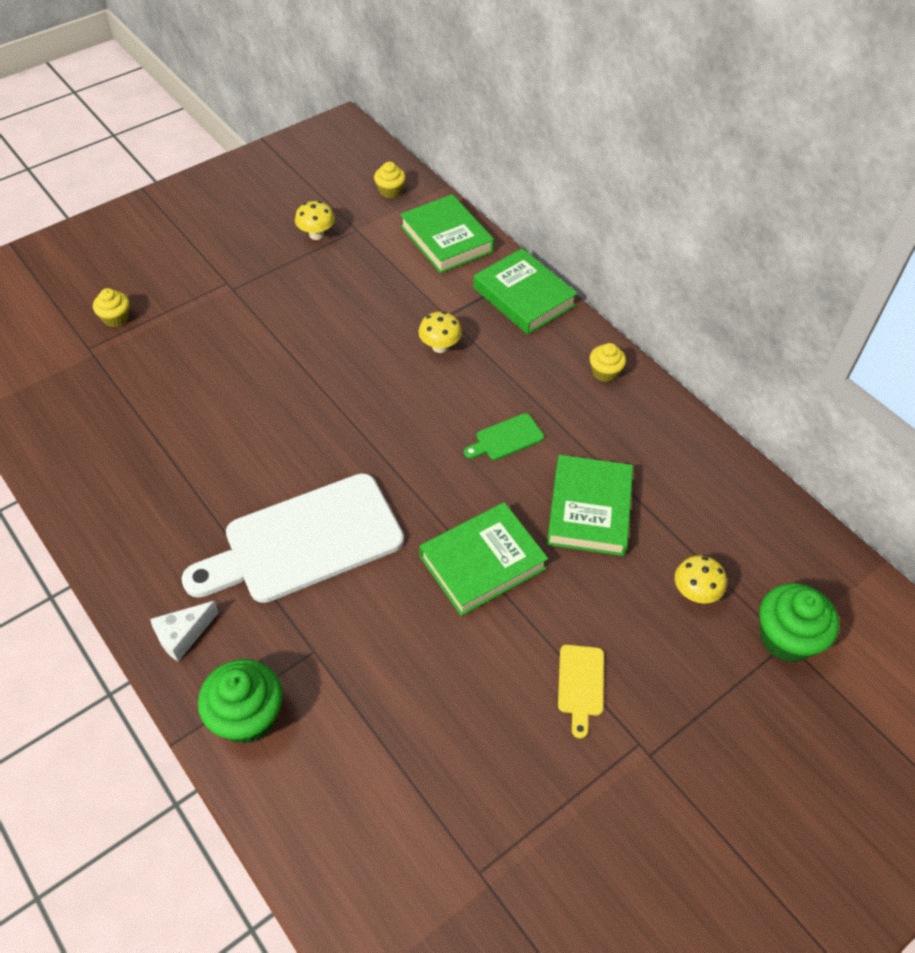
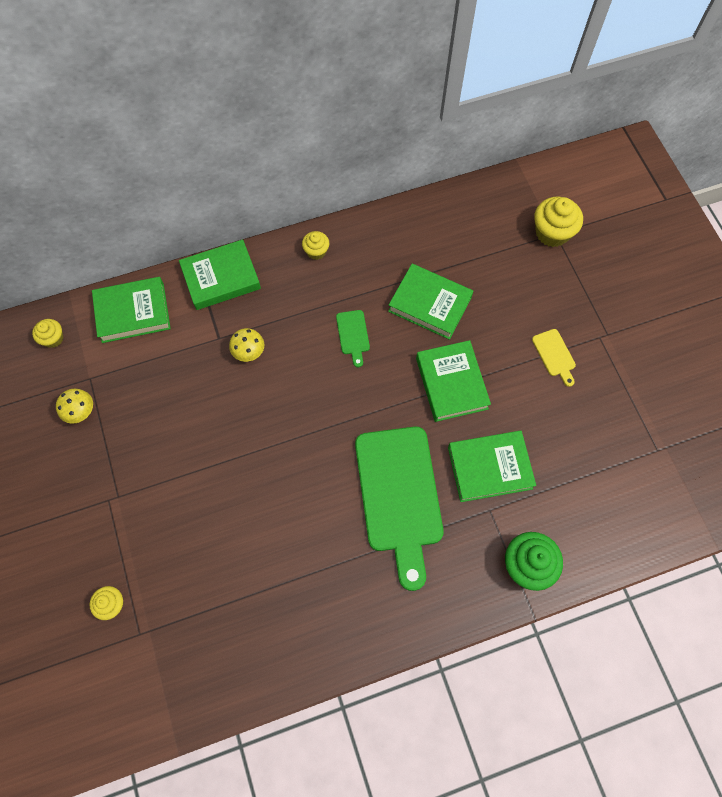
camera: 70 degrees left, 15 degrees up
(183, 635) = (454, 598): white cheese -> none
(304, 541) = (399, 496): white cutting board -> green cutting board
(374, 637) = (489, 468): none -> green book
(580, 684) = (554, 355): yellow cutting board -> yellow cutting board turned 45 degrees clockwise
(695, 593) = (509, 268): yellow mushroom -> none
(786, 638) = (552, 233): green cupcake -> yellow cupcake

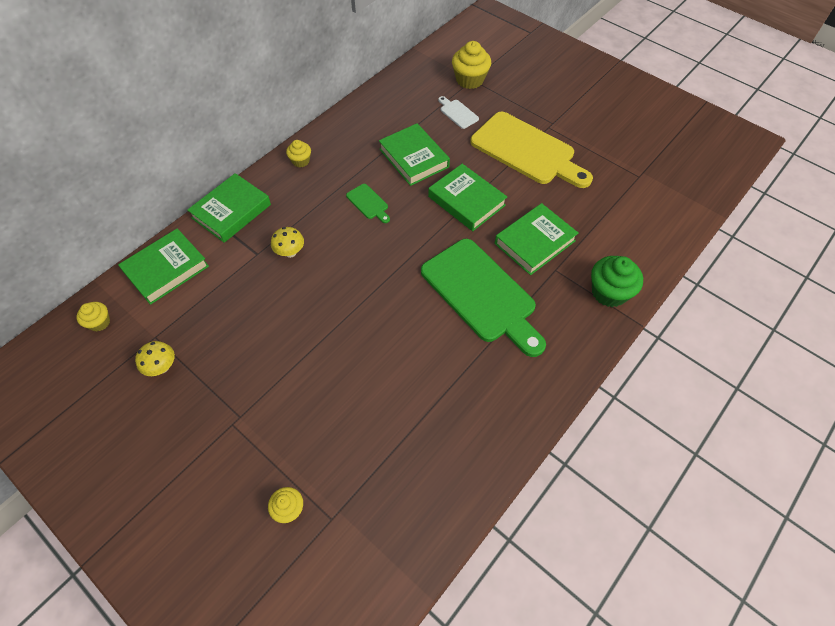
camera: 30 degrees left, 10 degrees down
(429, 304) = (413, 158): green book -> green book turned 60 degrees clockwise
(511, 270) = (457, 113): none -> white cutting board
(554, 355) = (526, 151): yellow cutting board -> yellow cutting board, size x2.43

